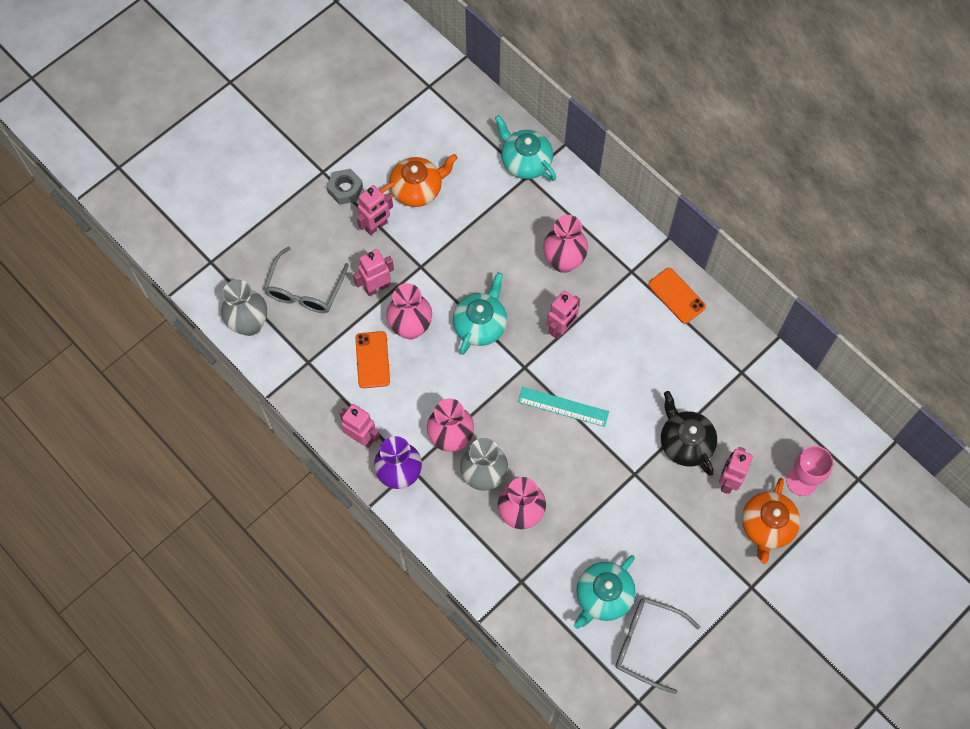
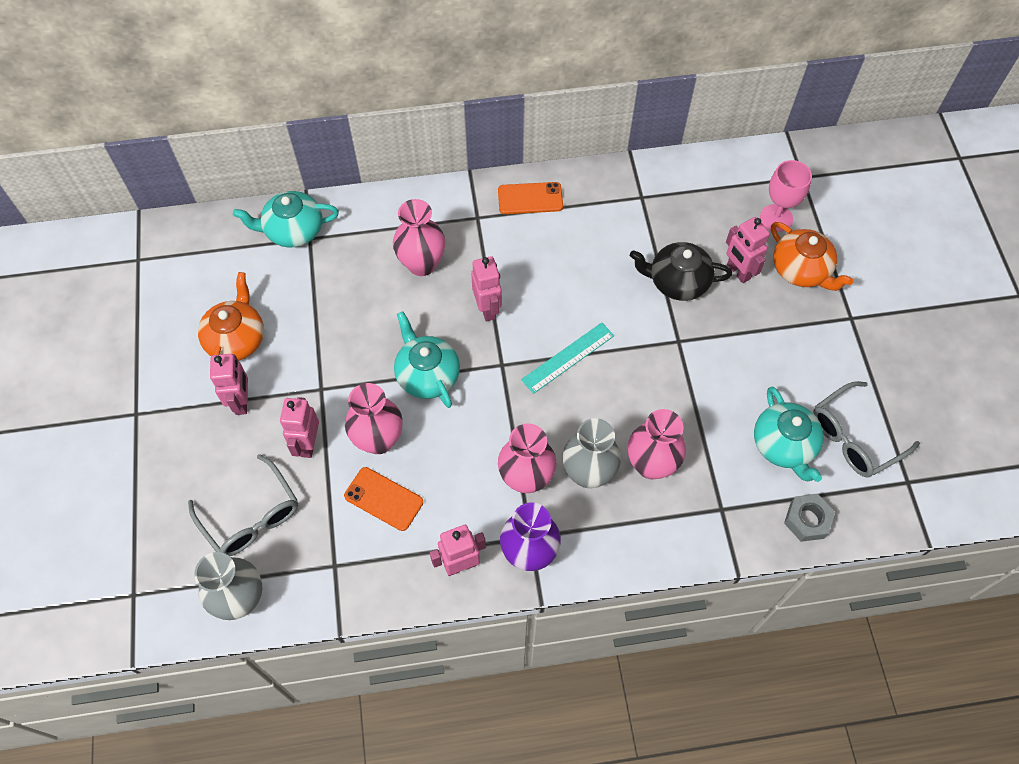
camera: 55 degrees left, 5 degrees down
(345, 189) = (175, 405): grey nut -> grey nut (807, 520)

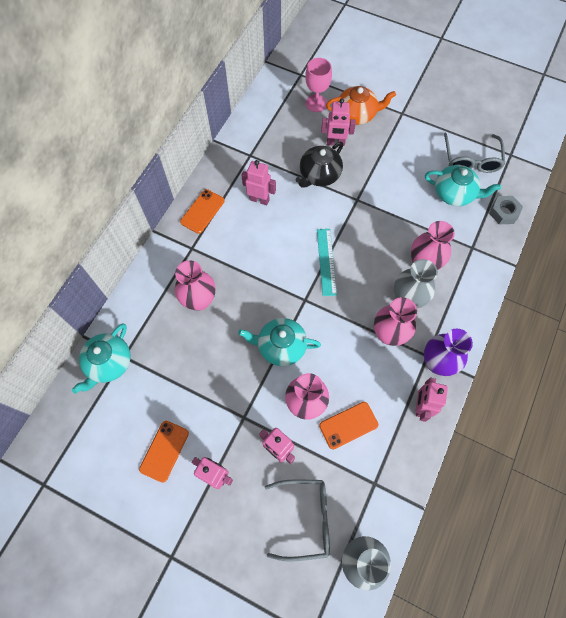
camera: 55 degrees left, 5 degrees up
(236, 339) = (164, 451): orange teapot -> orange phone
(487, 309) = (261, 283): pink robot -> pink robot (259, 199)

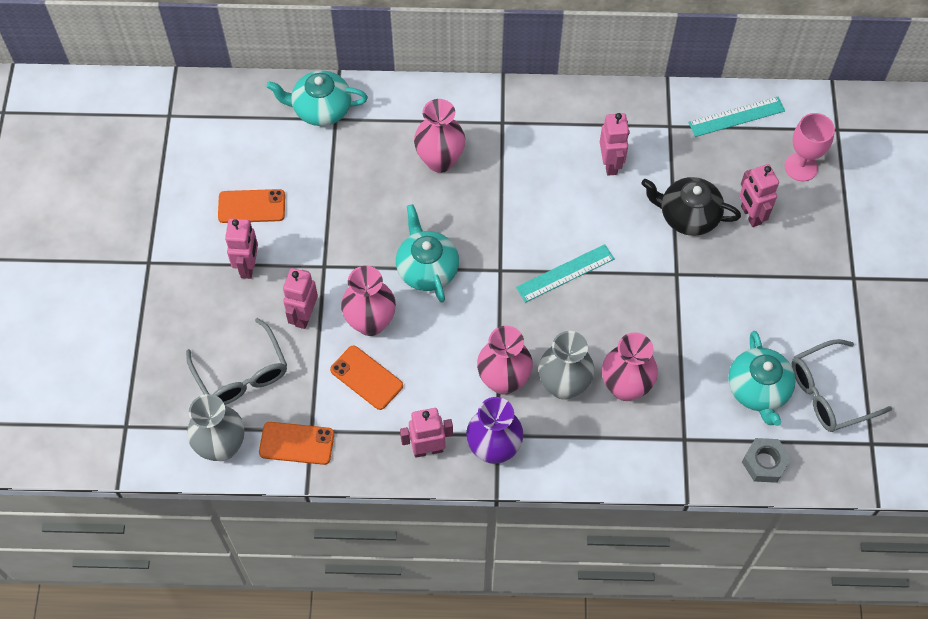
camera: 65 degrees right, 5 degrees down
(202, 211) = (558, 111): orange phone -> orange phone (296, 443)
(263, 118) = (736, 116): none -> turquoise ruler
(357, 114) = (814, 223): orange teapot -> none

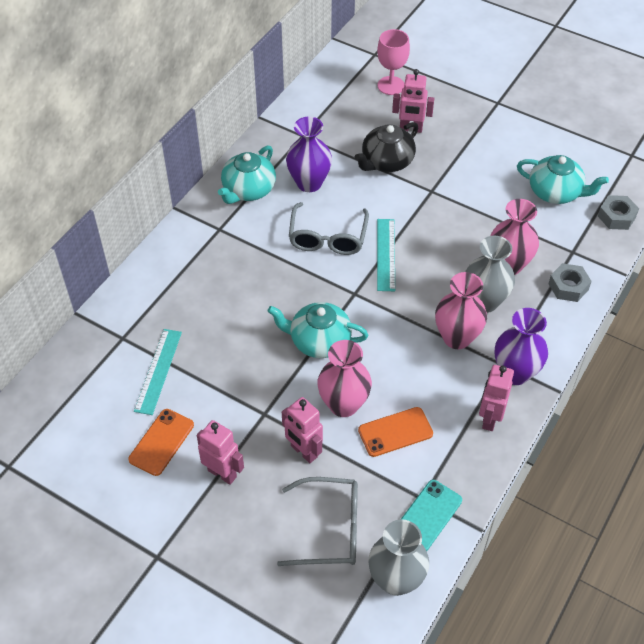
camera: 60 degrees left, 10 degrees down
(296, 443) = (428, 515): orange phone -> turquoise phone
(321, 109) = (103, 343): turquoise teapot -> turquoise teapot (248, 190)
(440, 160) = (222, 285): pink vase -> none
(610, 164) = (309, 183): pink robot -> purple vase
(633, 453) = (568, 287): none -> grey nut
(736, 116) = (323, 97): turquoise ruler -> turquoise ruler (158, 371)
(830, 393) = (580, 157): grey glasses -> grey glasses (328, 237)

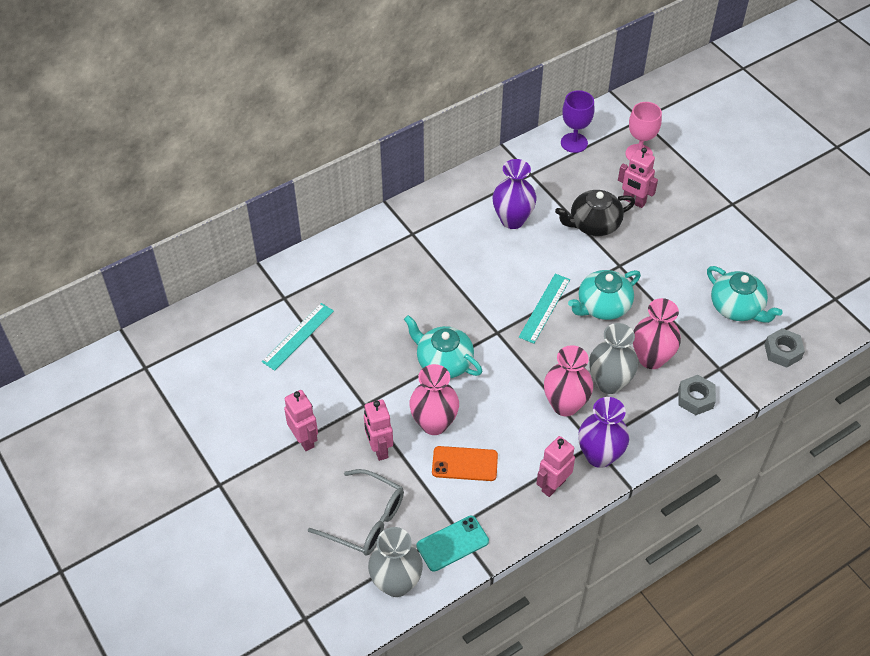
camera: 25 degrees right, 0 degrees up
(161, 442) = (270, 395): orange phone -> none
(248, 190) = (456, 207): turquoise teapot -> turquoise teapot (603, 306)
(326, 94) = (574, 143): none -> purple goblet
(328, 237) = (502, 274): grey glasses -> none

